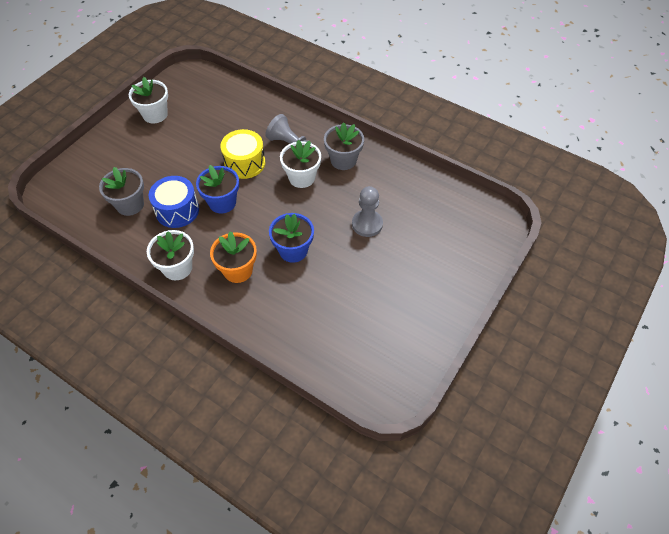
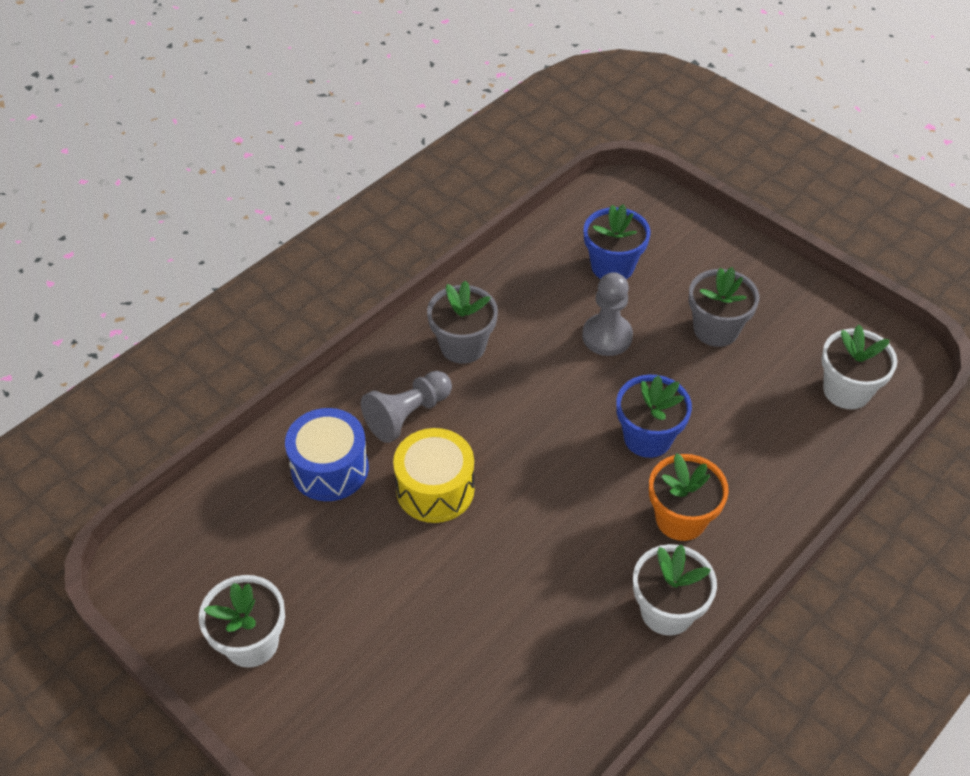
camera: 80 degrees left, 5 degrees down
(130, 205) = (503, 692): grey flower pot -> grey flower pot (716, 329)
(177, 210) = (532, 607): blue drum -> blue drum (330, 468)
(222, 202) = (526, 532): blue flower pot -> blue flower pot (612, 266)
(302, 177) = (490, 408): white flower pot -> white flower pot (846, 390)

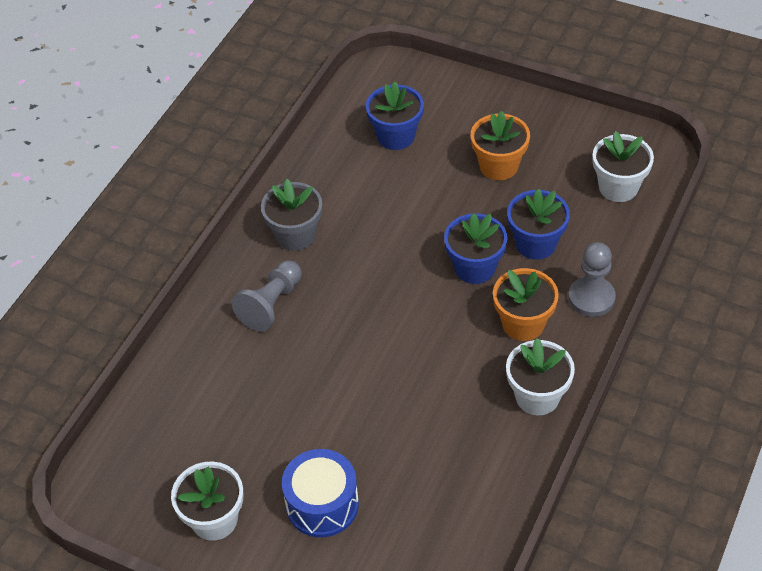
camera: 15 degrees left, 0 degrees up
(330, 468) = (223, 365): blue drum -> blue drum (322, 504)
(435, 489) = (317, 357): yellow drum -> none
(607, 336) = (412, 195): grey pawn -> grey pawn (591, 298)
(716, 329) = (498, 166): grey flower pot -> orange flower pot
(727, 429) = (536, 244): none -> blue flower pot

